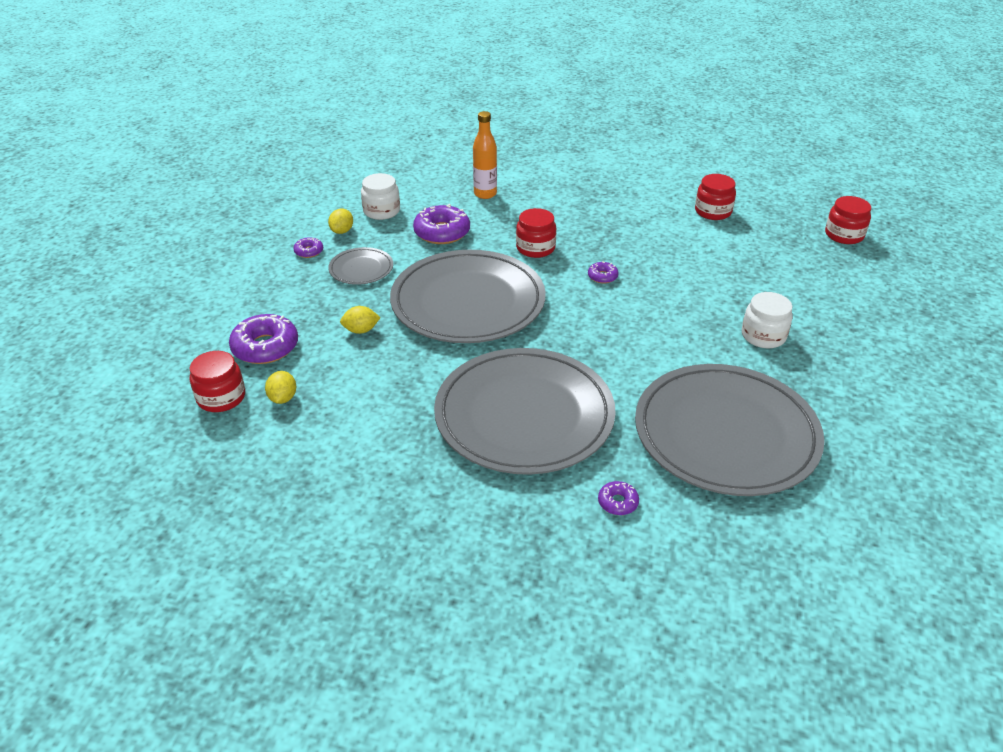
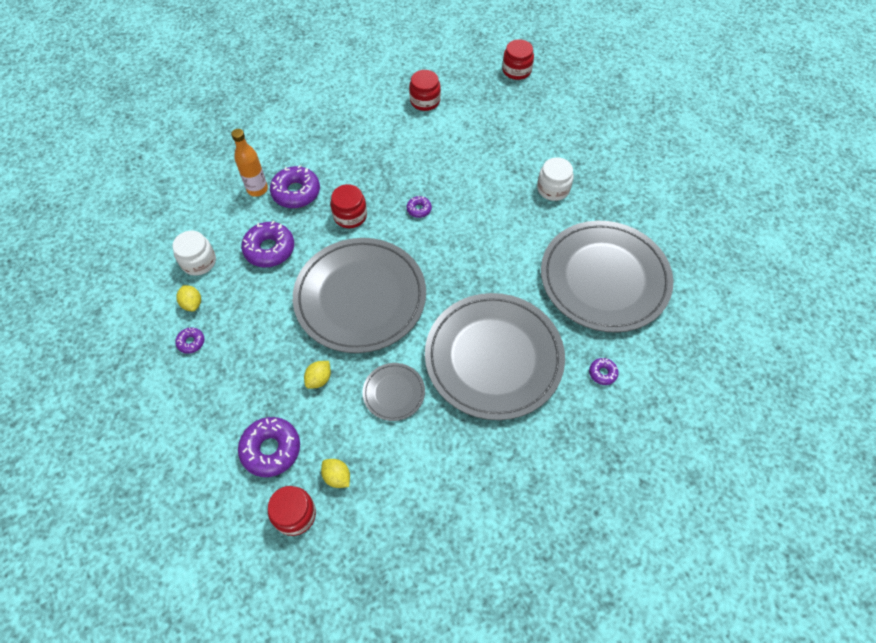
camera: 45 degrees left, 20 degrees up
(361, 269) = (252, 327): grey plate -> grey plate (394, 393)
(512, 211) = (296, 192): none -> purple donut

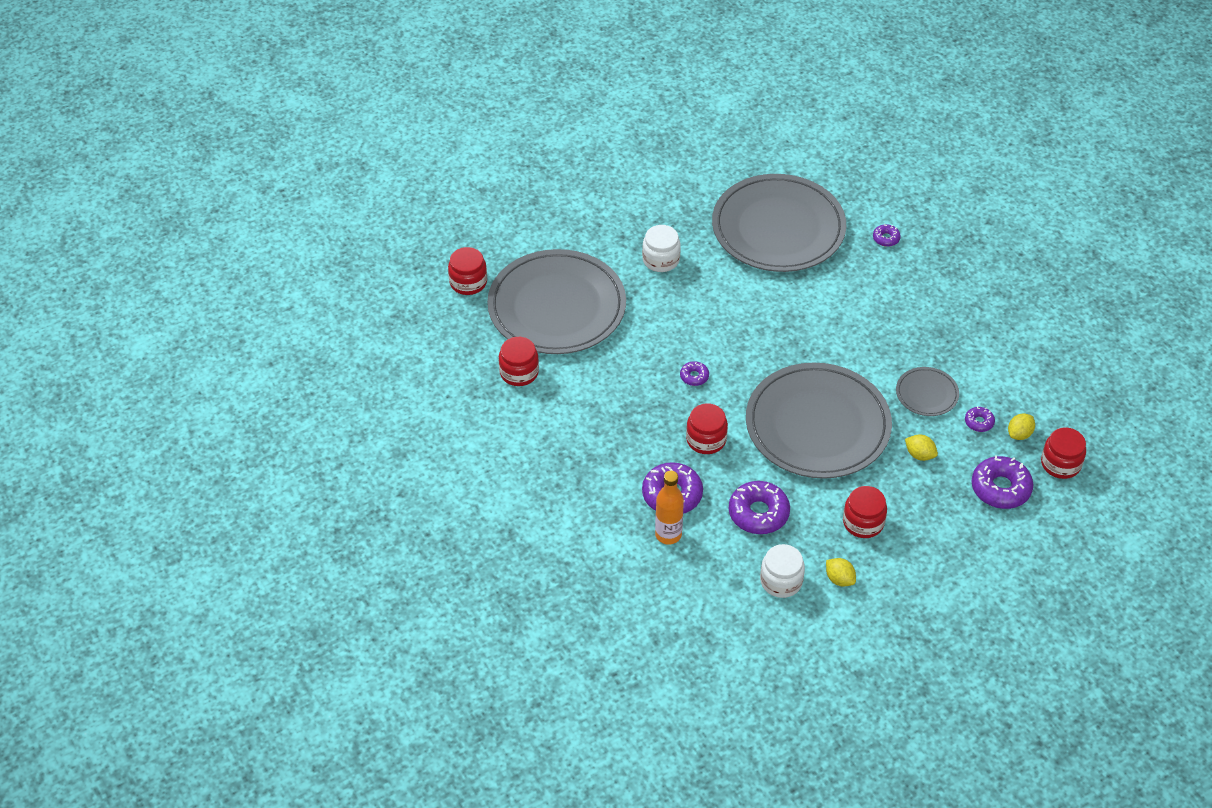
camera: 90 degrees left, 10 degrees down
(191, 342) = (889, 573): purple donut -> purple donut (979, 422)
(192, 303) = (839, 579): yellow lemon -> yellow lemon turned 75 degrees clockwise
(248, 326) = (863, 522): none -> red jar
(494, 357) = (878, 316): grey plate -> grey plate (557, 307)

